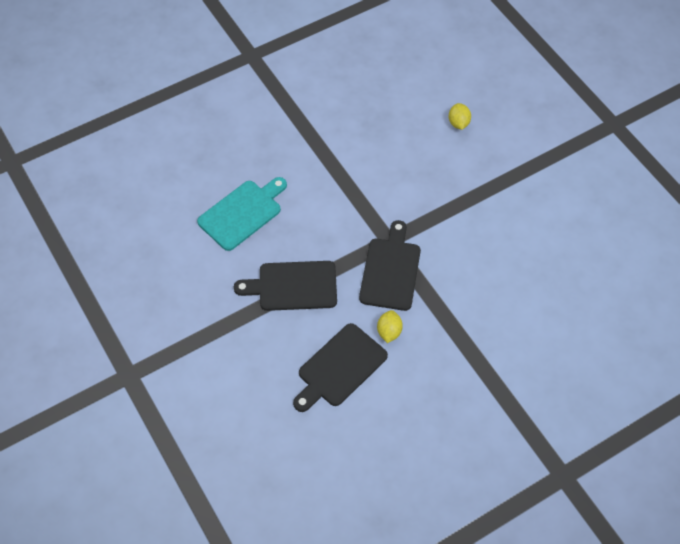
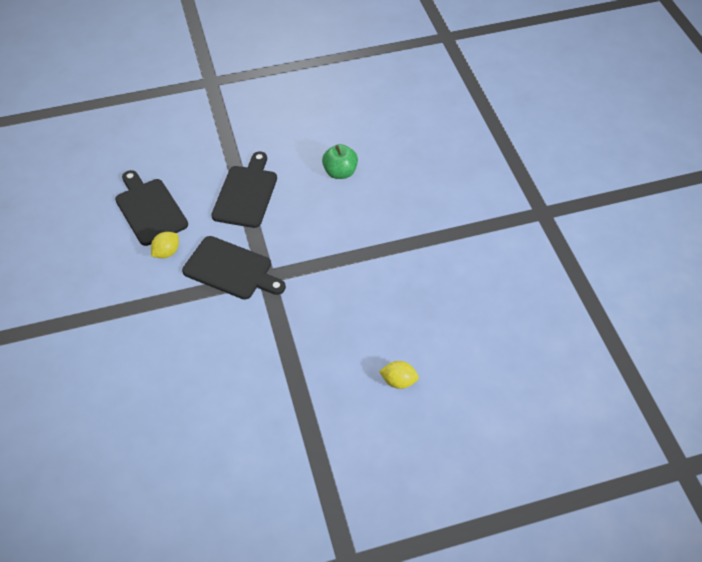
camera: 105 degrees right, 5 degrees down
(242, 213) = (340, 172): turquoise cutting board -> green apple
(389, 332) = (166, 252): yellow lemon -> yellow lemon turned 75 degrees counterclockwise

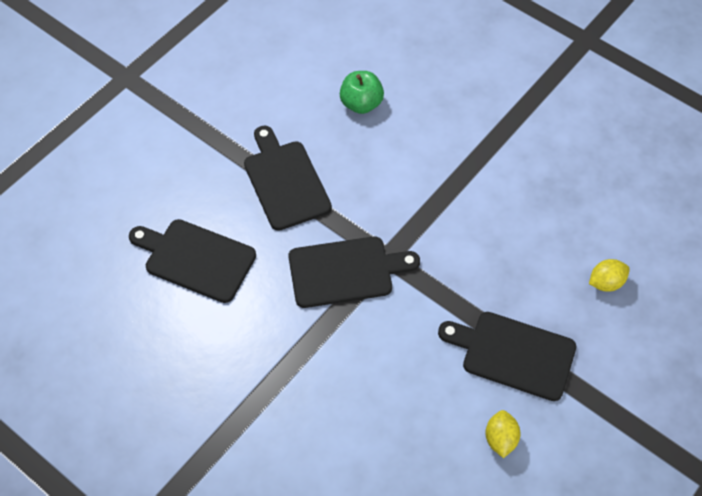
camera: 35 degrees left, 5 degrees up
(166, 252) = (260, 294): yellow lemon -> yellow lemon (500, 439)
(289, 387) = (513, 354): none -> black cutting board

